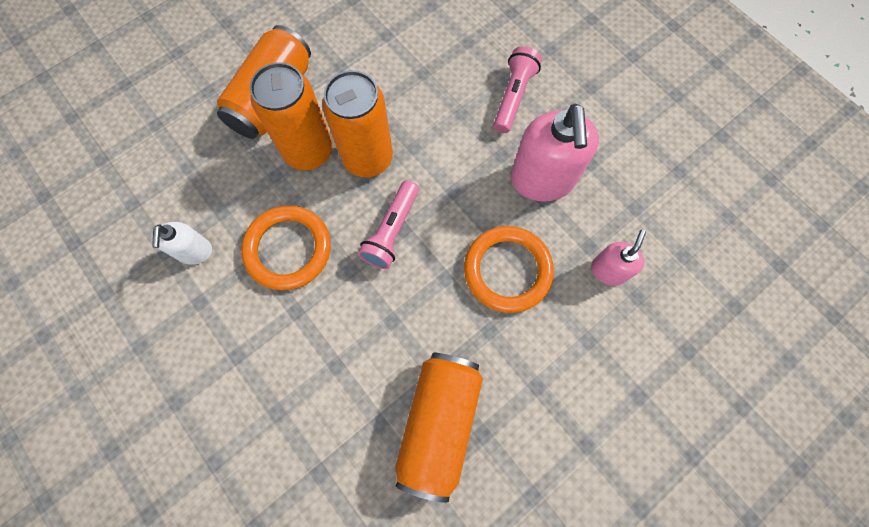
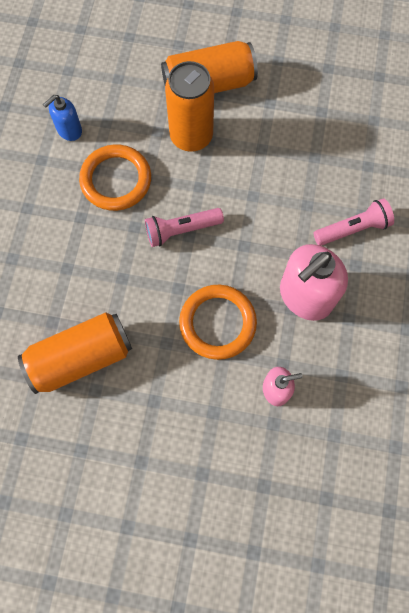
camera: 50 degrees right, 0 degrees up
(195, 251) = (69, 130): white soap dispenser -> blue soap dispenser
(368, 158) = (219, 175): orange can -> none

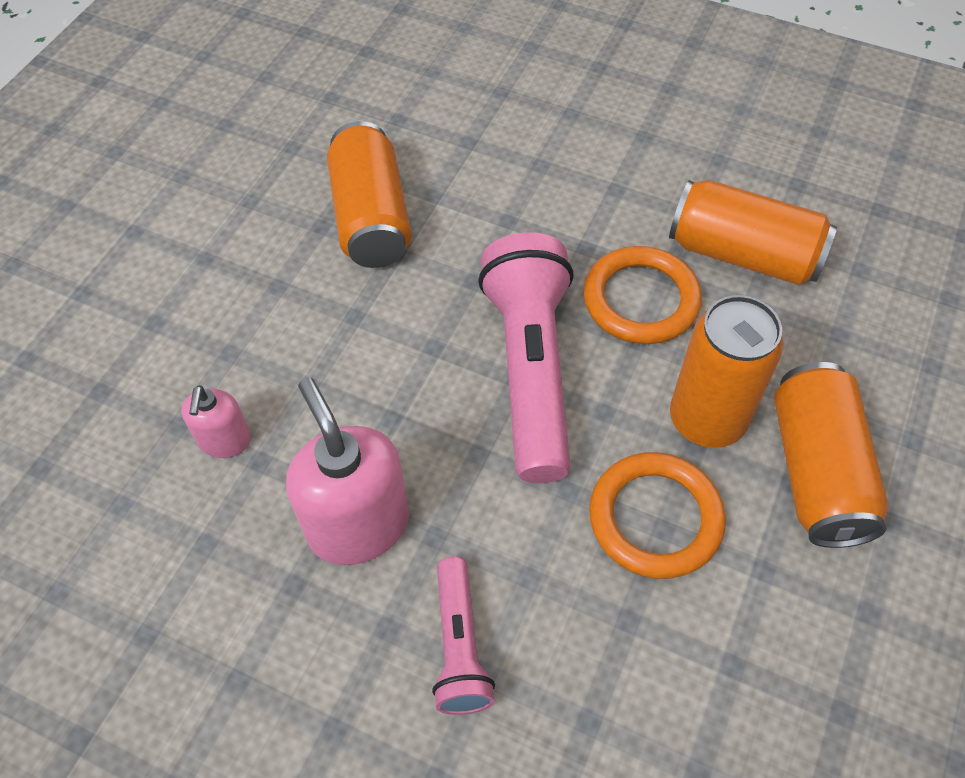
camera: 105 degrees right, 15 degrees down
(69, 130) = (743, 254): blue soap dispenser -> orange can
(181, 230) = (530, 370): pink flashlight -> pink flashlight, size x1.88
(217, 323) = (359, 386): orange ring -> orange ring (655, 518)

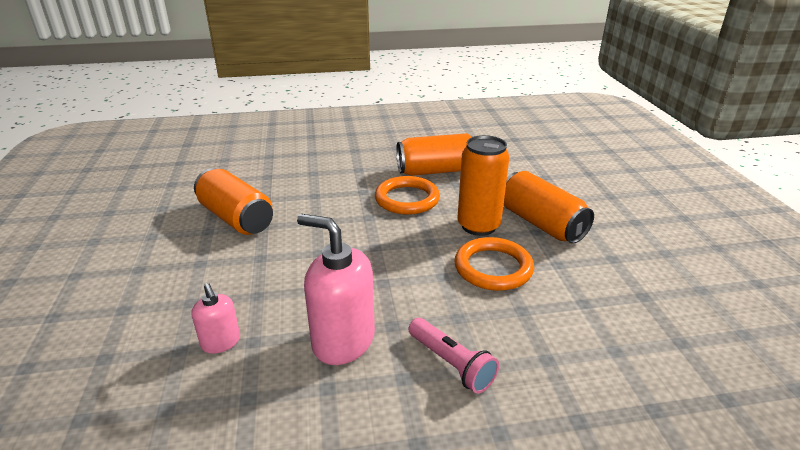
camera: 35 degrees left, 25 degrees down
(530, 370) = (379, 241): pink flashlight -> none

